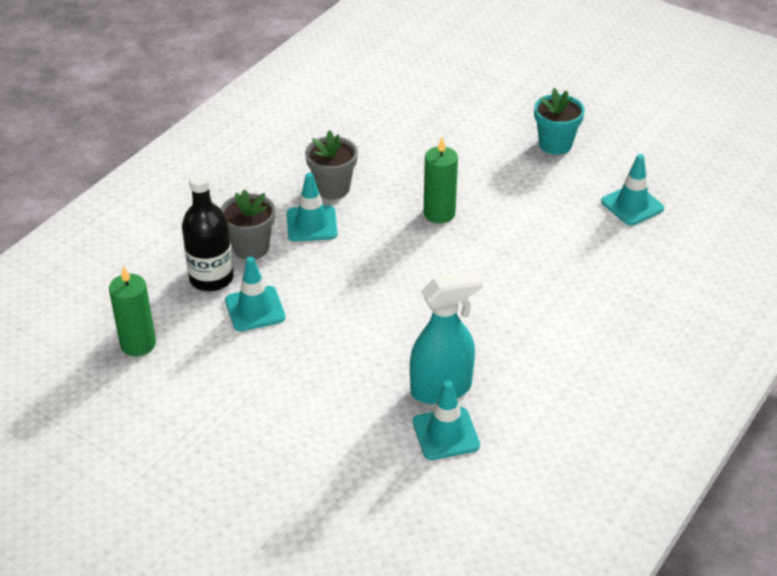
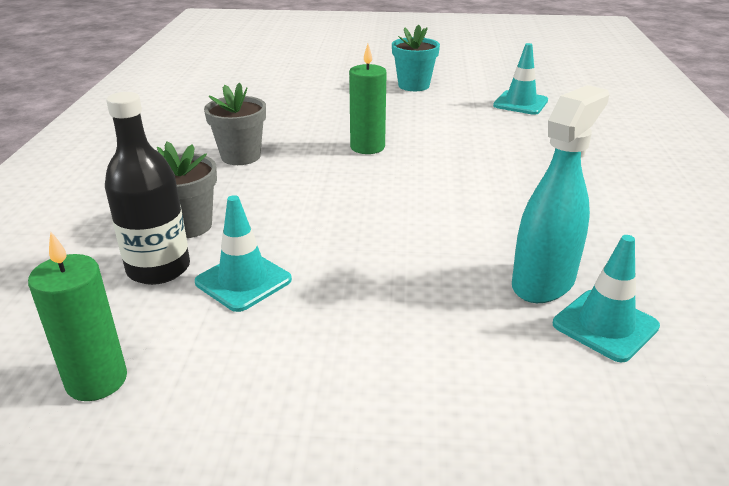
camera: 30 degrees left, 10 degrees down
(311, 224) = (244, 187): turquoise traffic cone -> none

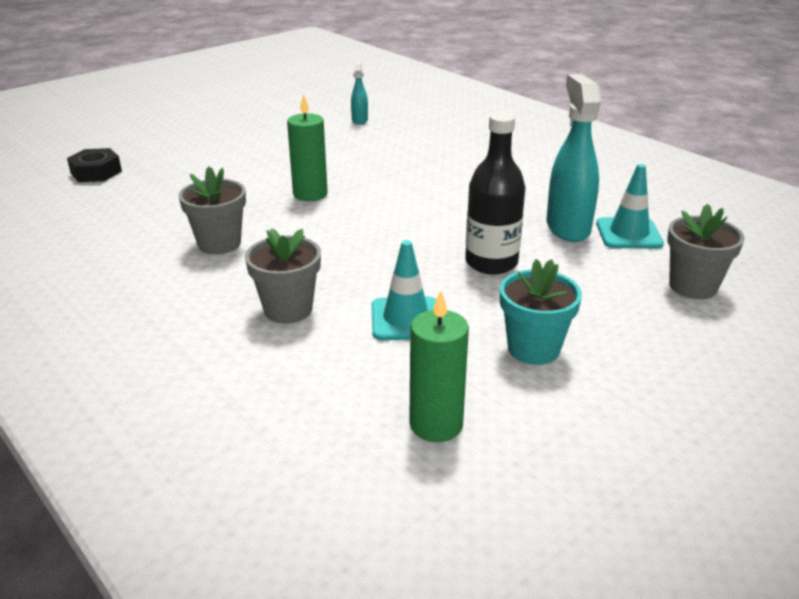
camera: 45 degrees left, 0 degrees up
(158, 269) = (330, 346): black bottle -> black bottle (491, 263)
(265, 78) = (96, 172): none -> black nut
(414, 85) = (252, 133): turquoise flower pot -> turquoise flower pot (533, 349)
(520, 103) = (359, 120): turquoise traffic cone -> turquoise spray bottle
(576, 429) = (693, 286): none -> grey flower pot

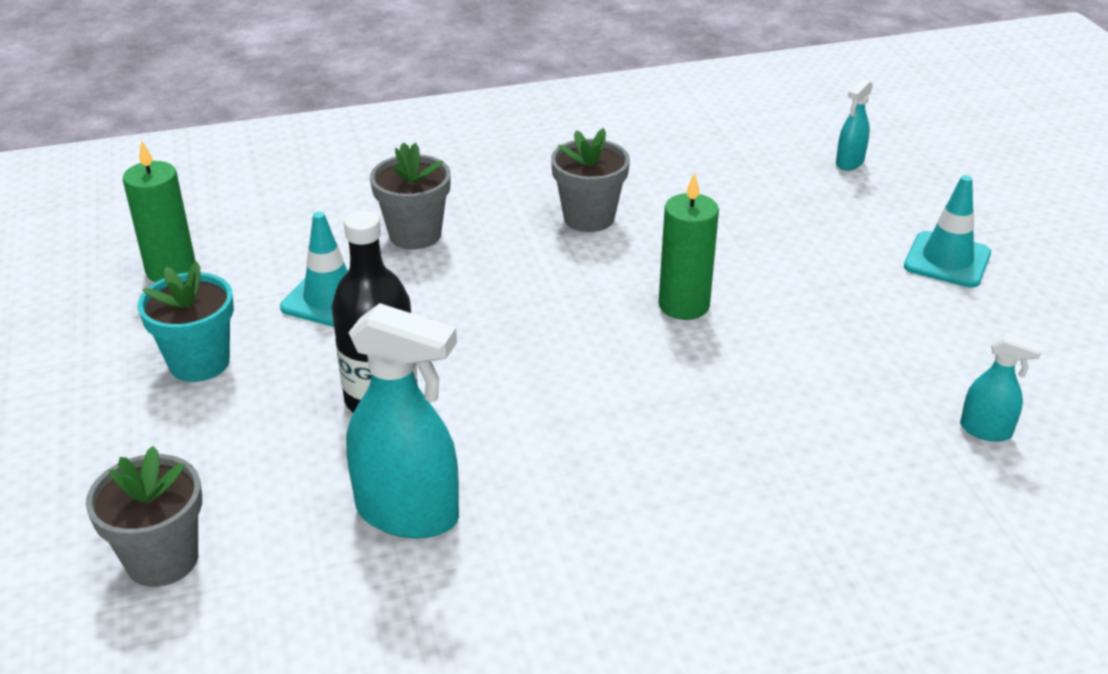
camera: 115 degrees right, 5 degrees up
(96, 172) = (849, 163): black nut -> turquoise spray bottle
(628, 234) = (337, 574): turquoise traffic cone -> turquoise traffic cone (947, 260)

